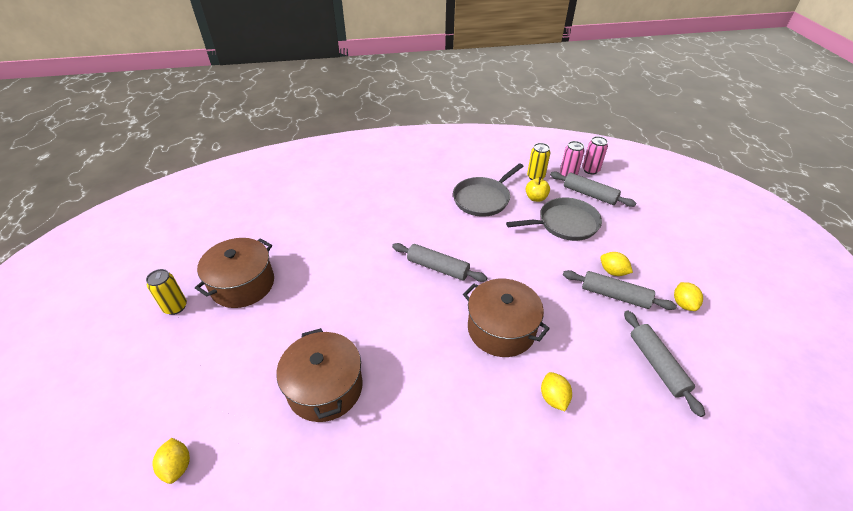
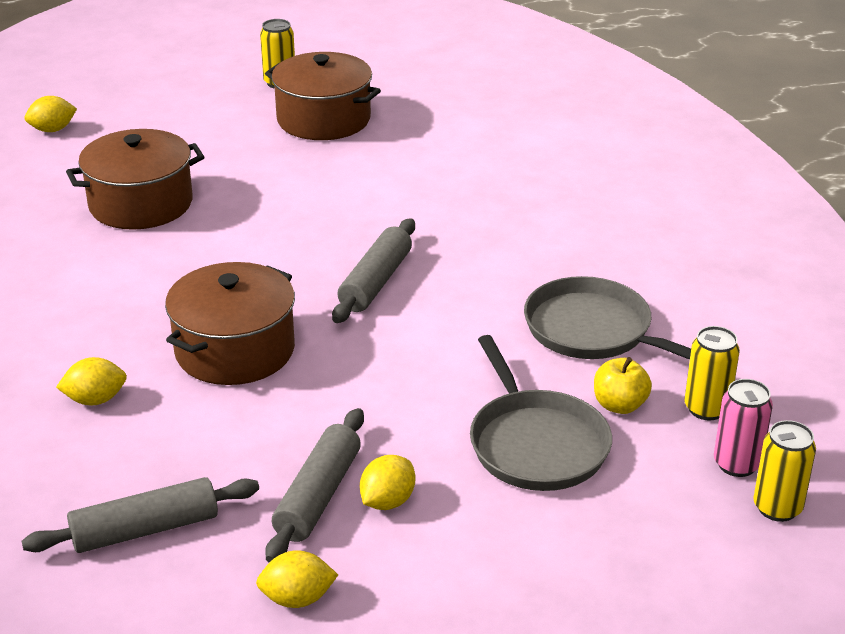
camera: 85 degrees right, 10 degrees down
(589, 194) = (662, 495): grey rolling pin -> none
(590, 170) = (777, 508): pink can -> yellow can

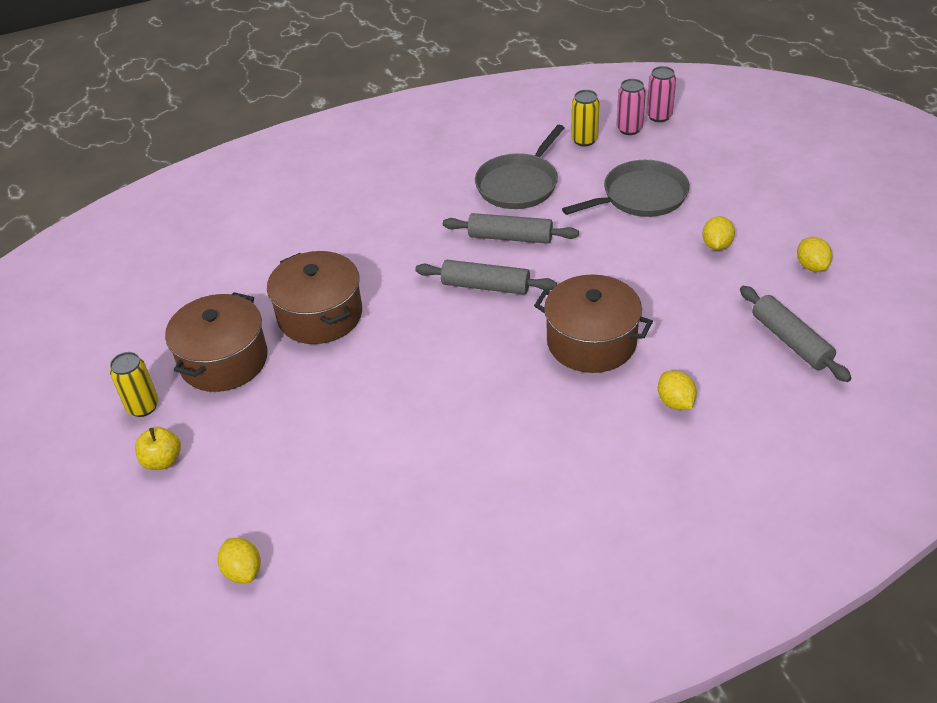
camera: 95 degrees left, 10 degrees up
(141, 204) = (391, 452): brown pot -> brown pot (320, 315)
(318, 496) = (725, 273): grey rolling pin -> grey rolling pin (510, 237)
(387, 501) = (716, 245): yellow lemon -> yellow lemon turned 75 degrees clockwise
(619, 405) = (592, 169): yellow apple -> yellow apple (162, 460)
(777, 508) = (659, 116): yellow can -> pink can

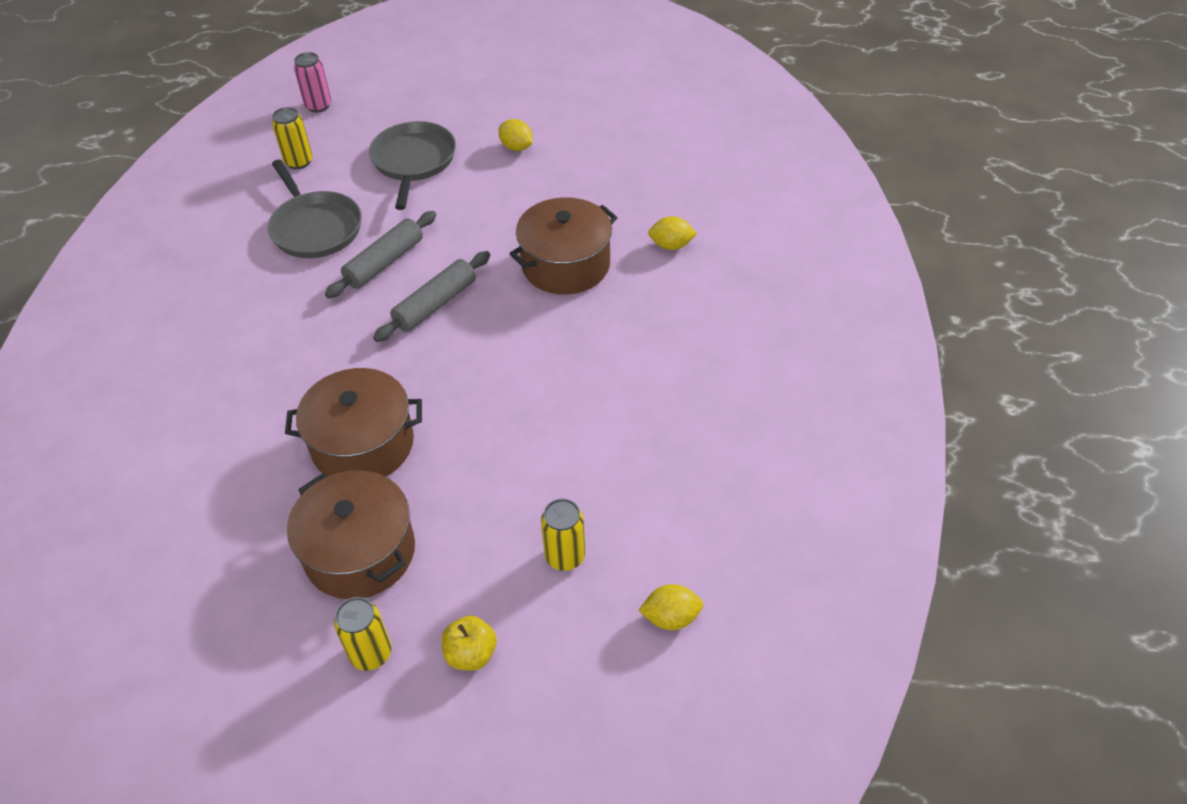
camera: 65 degrees left, 5 degrees up
(272, 478) = (565, 556): none -> yellow can
(629, 129) = (315, 129): pink can -> none
(791, 341) = (655, 158): grey rolling pin -> none
(811, 266) = (585, 112): yellow lemon -> none

